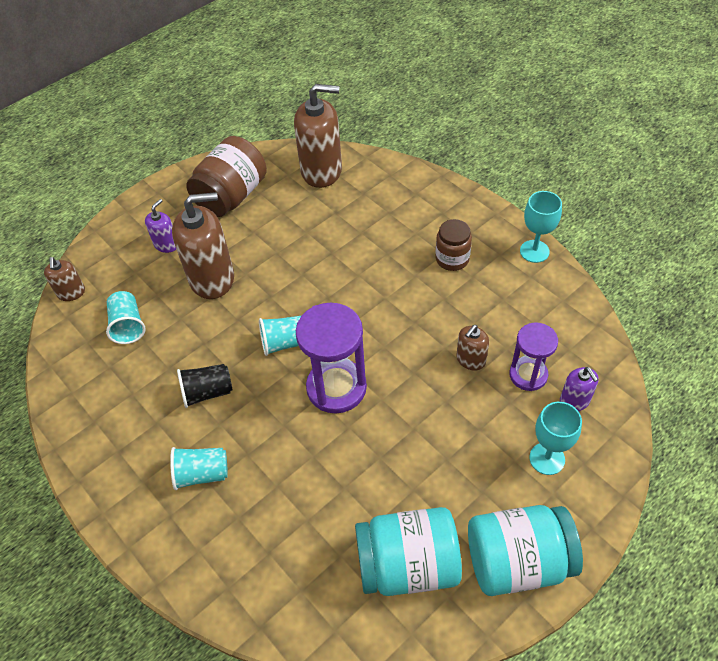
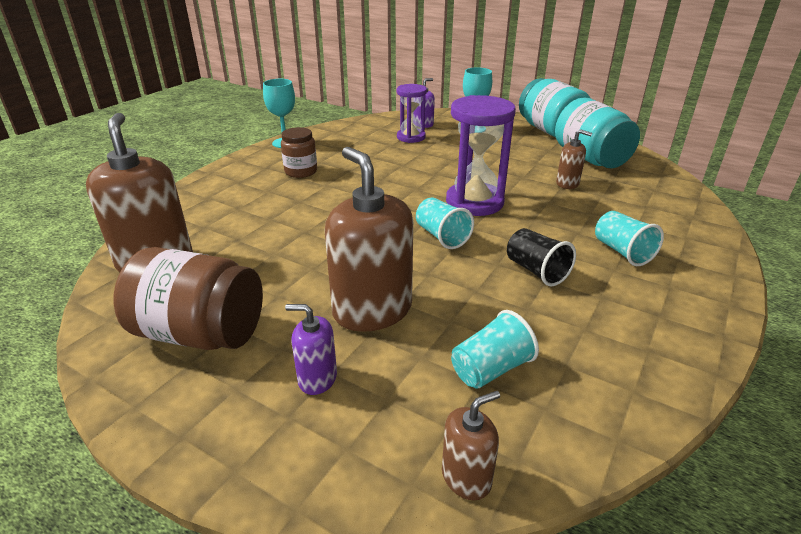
camera: 110 degrees left, 20 degrees down
(470, 360) = (409, 155): brown soap dispenser -> brown soap dispenser (567, 183)

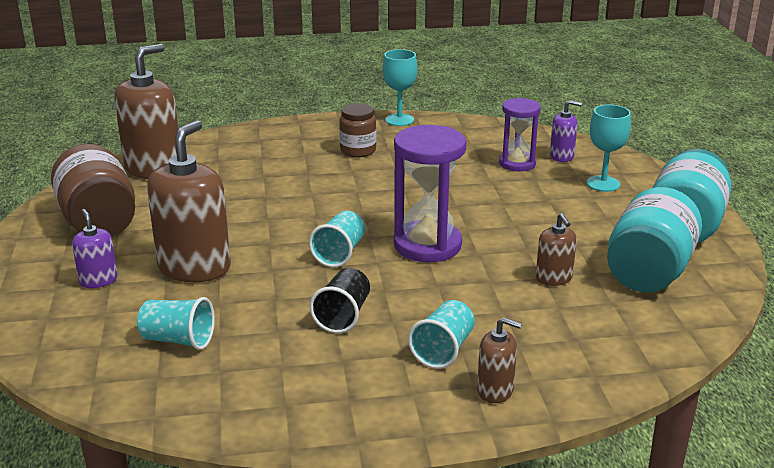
camera: 50 degrees right, 5 degrees down
(466, 477) = (61, 367): brown soap dispenser -> brown soap dispenser (495, 390)

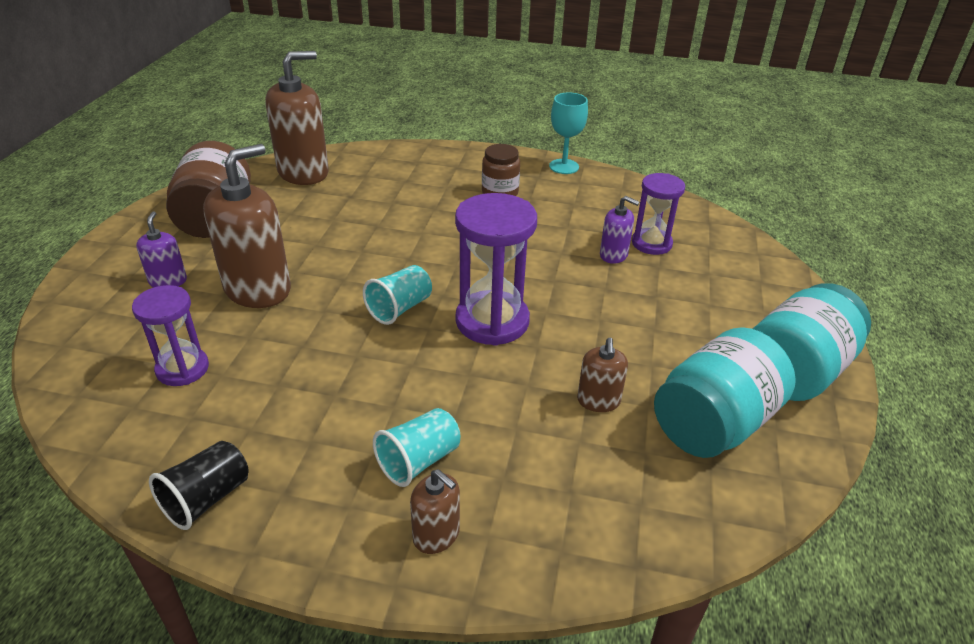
camera: 20 degrees right, 10 degrees up
(178, 340) = (182, 369): turquoise cup -> purple hourglass
(343, 316) = (350, 385): black cup -> black cup (207, 499)
(561, 156) = (706, 245): purple soap dispenser -> purple soap dispenser (613, 255)
(603, 184) = (731, 291): turquoise goblet -> none

